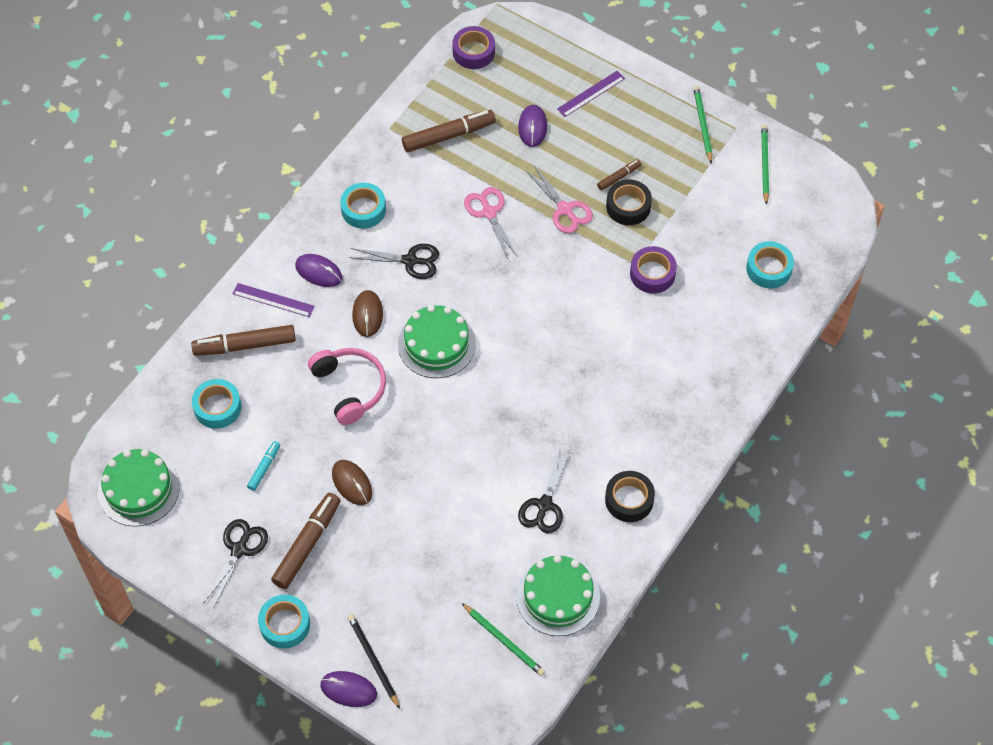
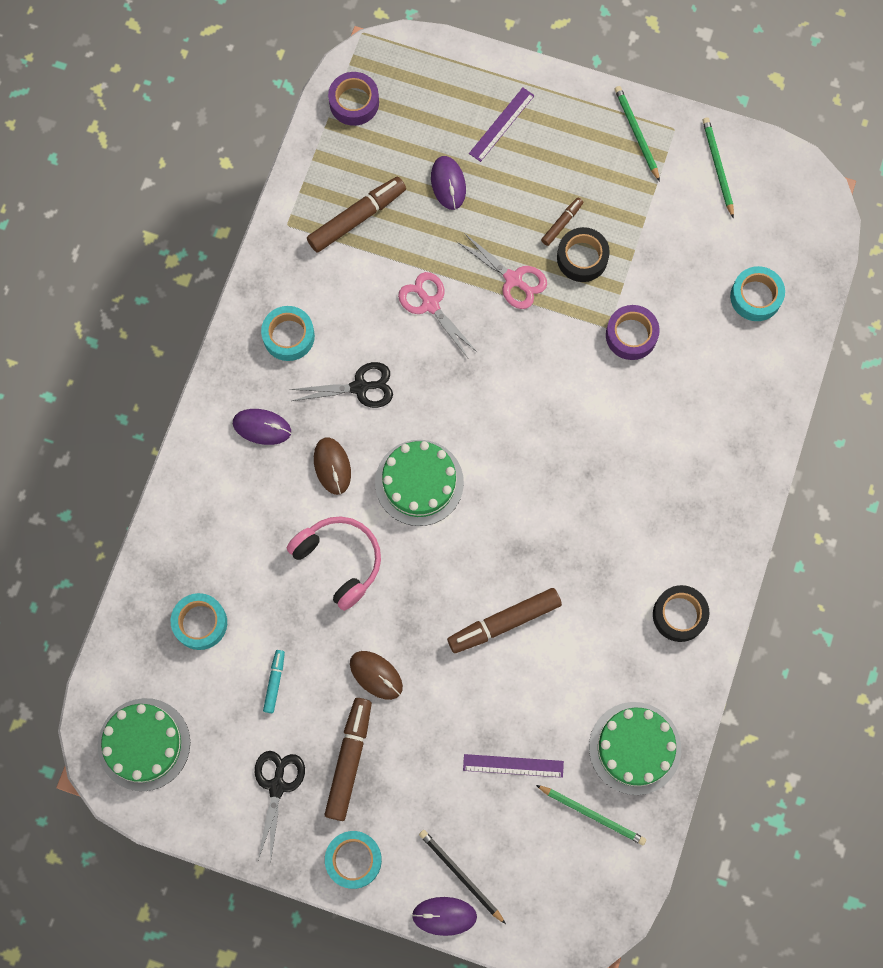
camera: 15 degrees left, 15 degrees up
(245, 345) = (207, 539): brown marker -> brown marker (504, 622)
(273, 300) = (221, 475): purple ruler -> purple ruler (513, 766)
(544, 505) = (591, 645): black scissors -> none

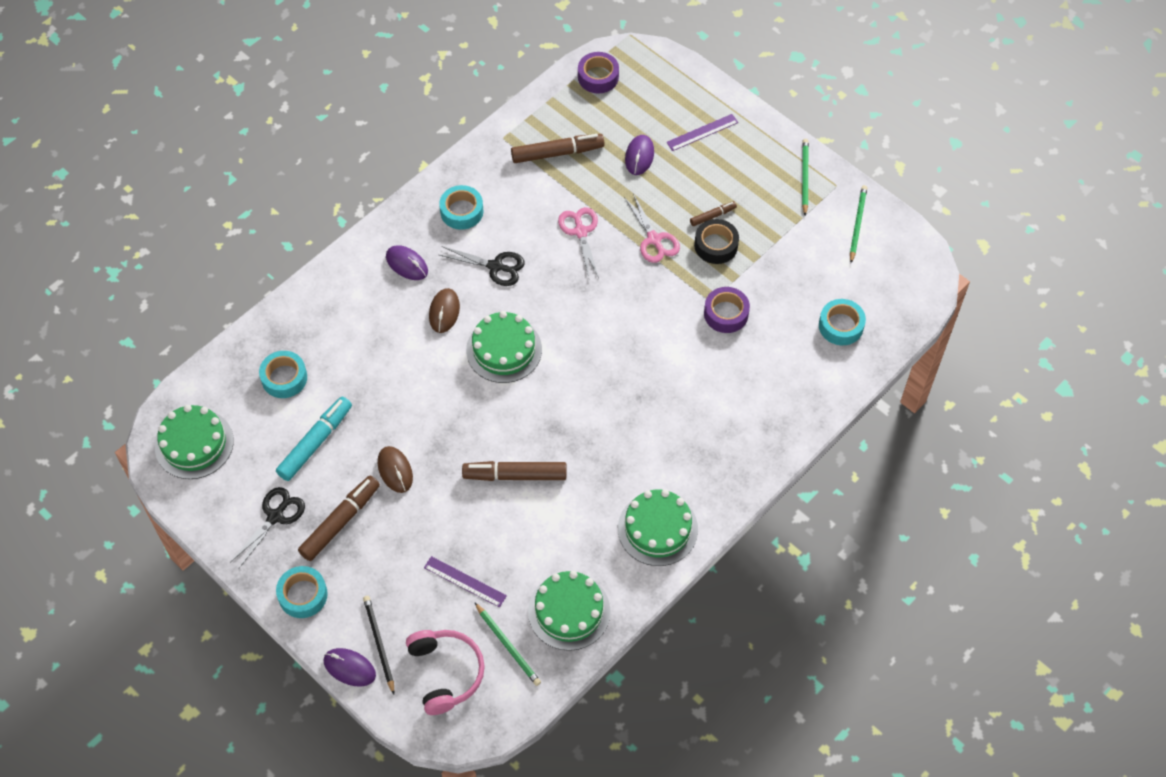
camera: 25 degrees right, 15 degrees down
(274, 682) = (316, 442): turquoise marker -> turquoise marker, size x1.91
(339, 561) = (413, 379): pink headphones -> pink headphones (446, 673)
(679, 615) = (657, 529): black tape -> green cake

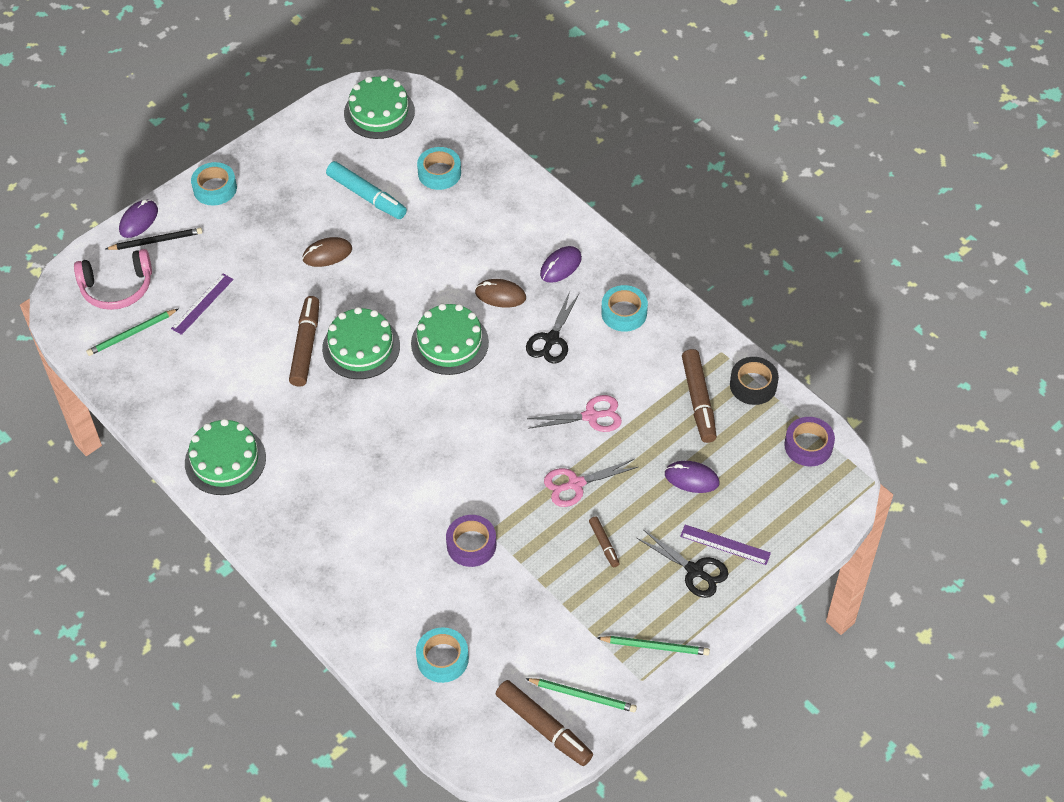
camera: 95 degrees right, 5 degrees down
(275, 516) = (295, 169): black scissors -> black scissors (694, 571)
(340, 522) = (281, 214): brown marker -> brown marker (544, 727)
(569, 611) = (154, 382): green cake -> green cake (361, 347)
(702, 132) = (725, 545): purple ruler -> purple ruler turned 45 degrees counterclockwise
(716, 245) = (563, 543): black tape -> black tape (753, 385)

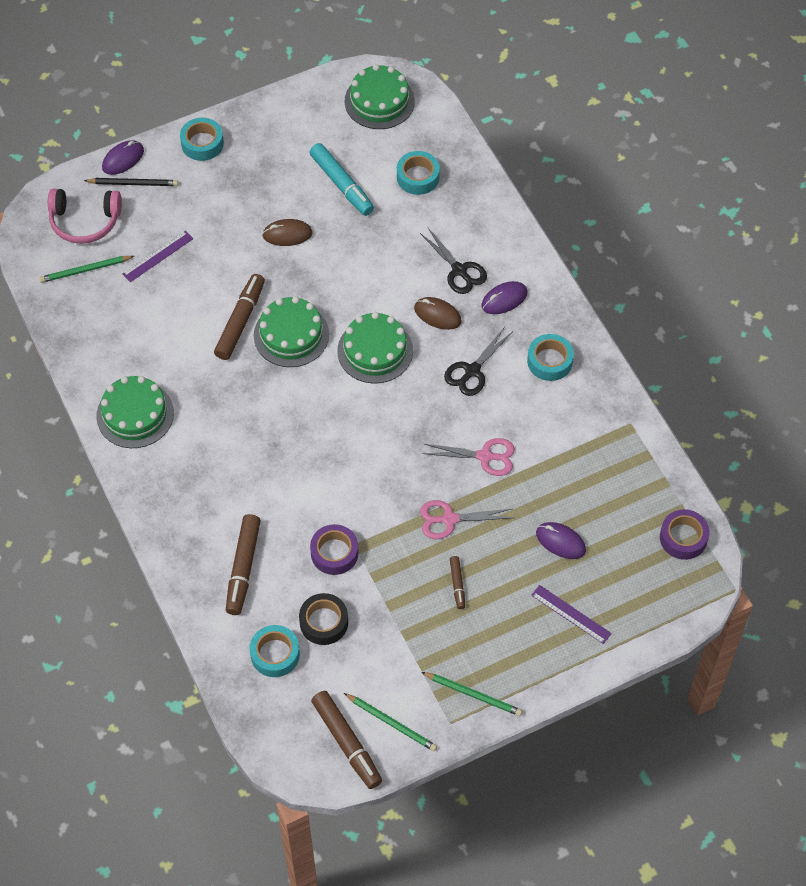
camera: 15 degrees right, 5 degrees up
(694, 571) = (534, 632): black scissors -> black scissors (459, 270)
(698, 401) = (592, 467): brown marker -> brown marker (243, 568)
(753, 385) = (650, 464): black tape -> black tape (324, 622)

